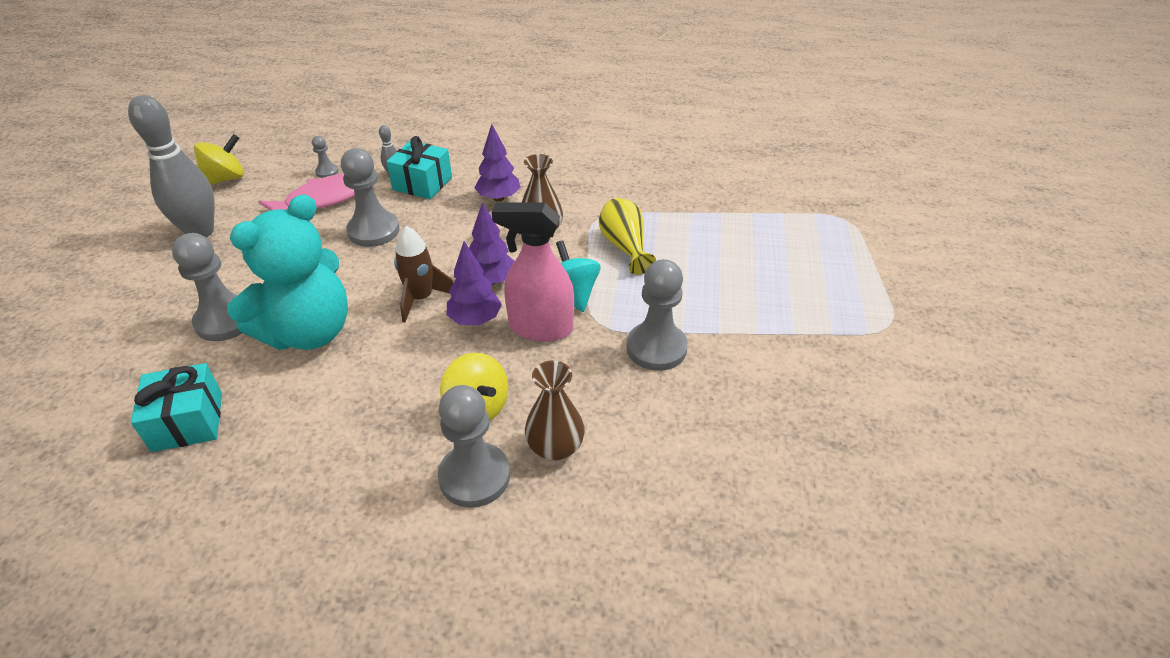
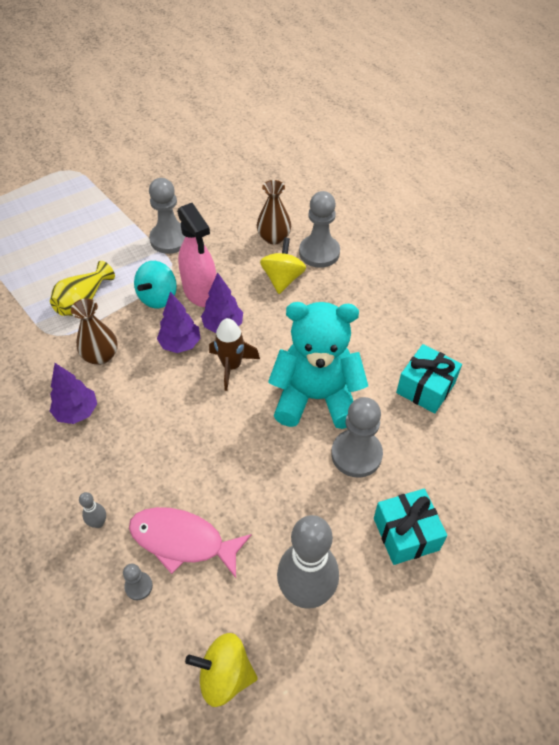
camera: 130 degrees left, 10 degrees up
(373, 231) = (190, 459): grey pawn -> none
(422, 183) = (96, 484): turquoise gift -> turquoise gift (406, 534)

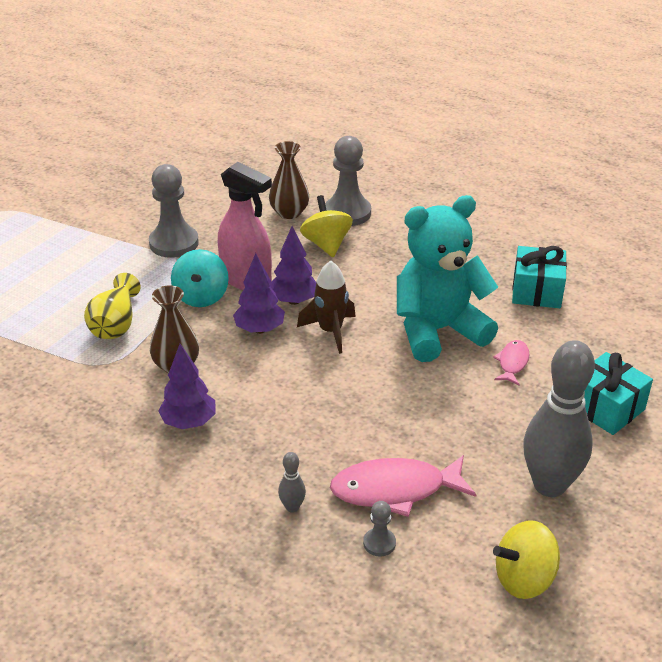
camera: 25 degrees left, 15 degrees down
(356, 454) = (512, 363): grey pawn -> pink fish

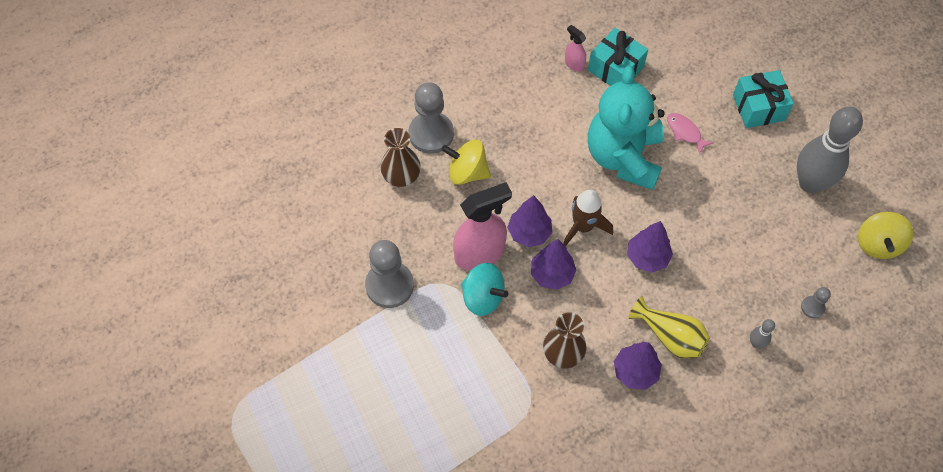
camera: 60 degrees left, 25 degrees up
(115, 324) = (482, 377): yellow vase -> yellow vase (670, 336)
(333, 386) = (647, 257): none -> purple tree
(395, 490) = (770, 273): pink fish -> none
(511, 264) = (574, 64): none -> pink spray bottle

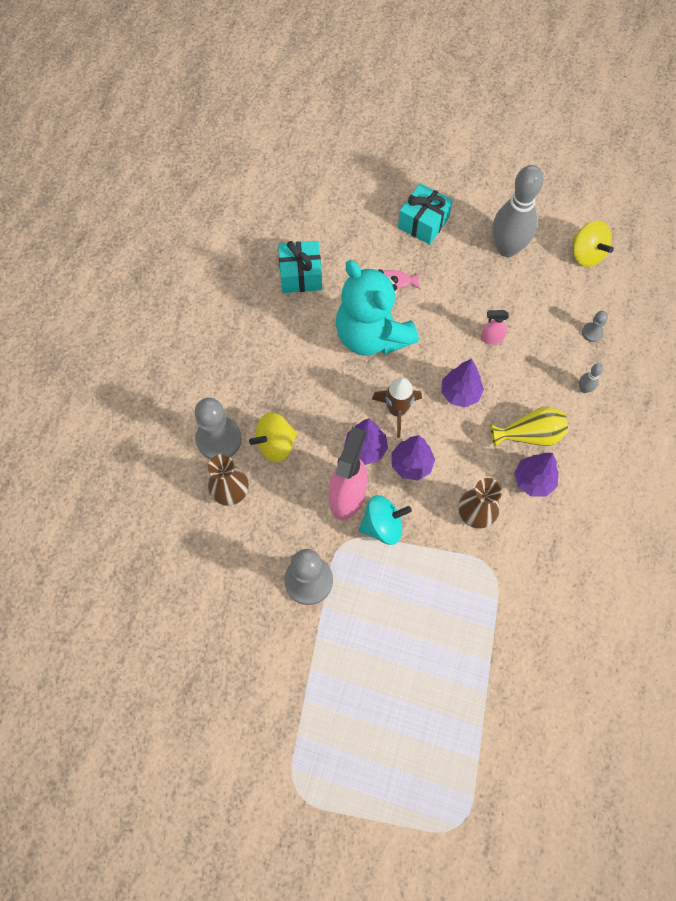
camera: 45 degrees left, 5 degrees up
(574, 64) = (268, 296): pink spray bottle -> pink spray bottle (491, 338)

